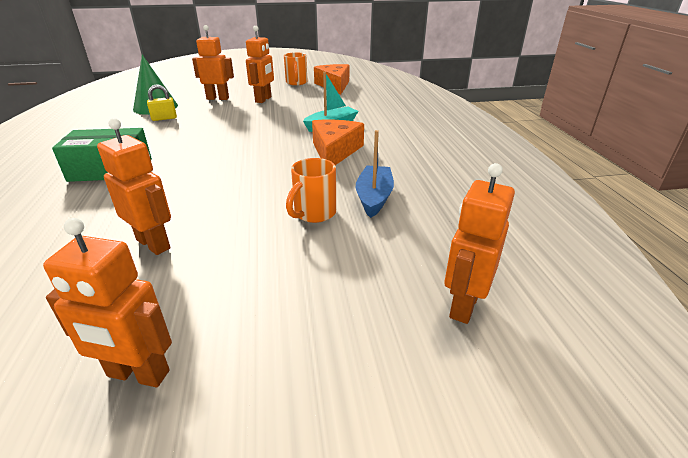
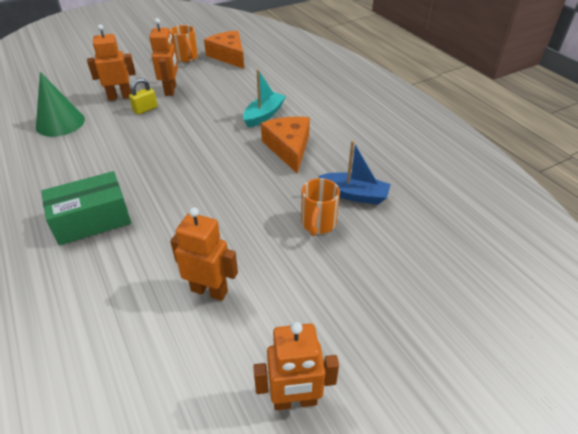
camera: 20 degrees left, 10 degrees up
(164, 118) = (85, 138): yellow padlock -> yellow padlock (145, 109)
(374, 198) = (354, 195): blue boat -> blue boat turned 120 degrees clockwise
(463, 305) = (470, 277): orange robot -> none

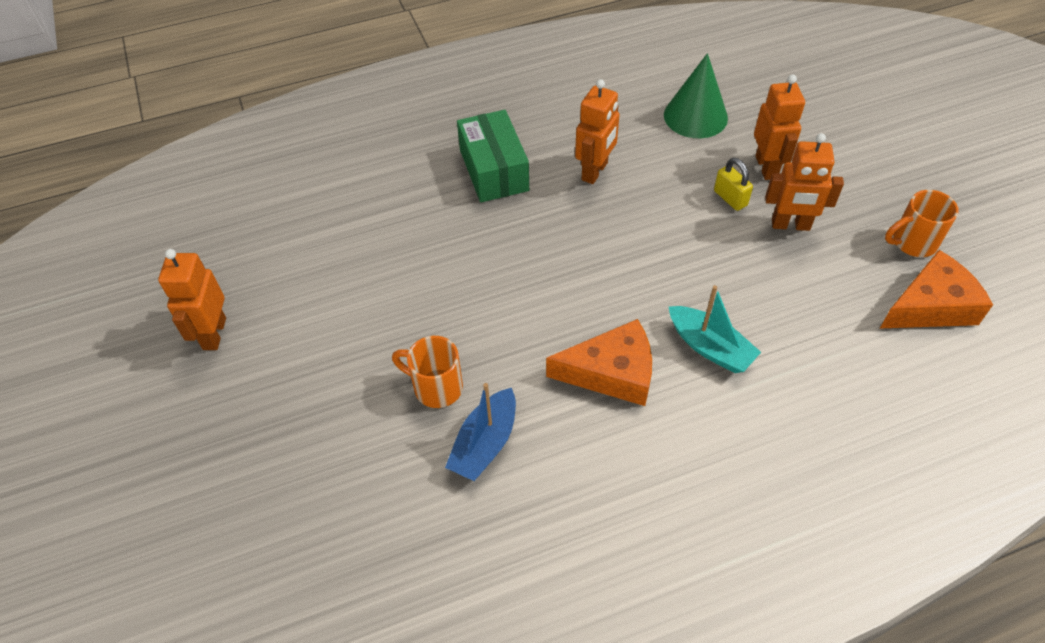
camera: 100 degrees right, 10 degrees up
(209, 290) = (361, 272): orange robot -> orange robot (595, 171)

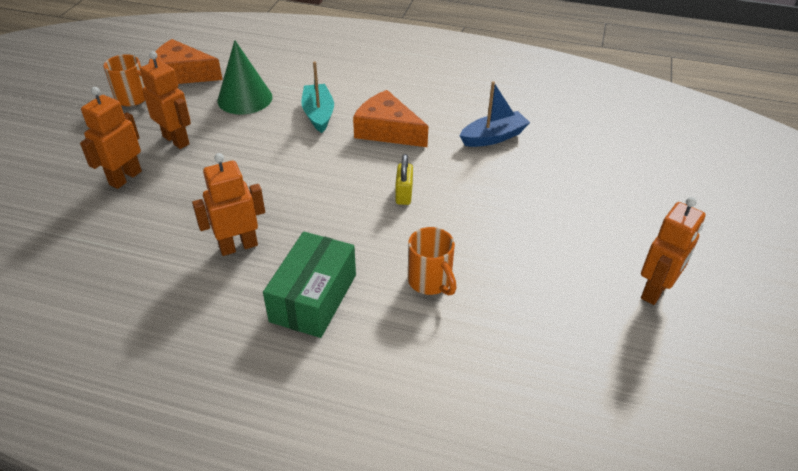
camera: 145 degrees left, 10 degrees down
(436, 387) = (501, 174): orange mug -> orange mug (430, 281)
(695, 116) = (99, 243): green cone -> green cone (245, 98)
(730, 198) = (182, 173): yellow padlock -> yellow padlock (404, 194)

